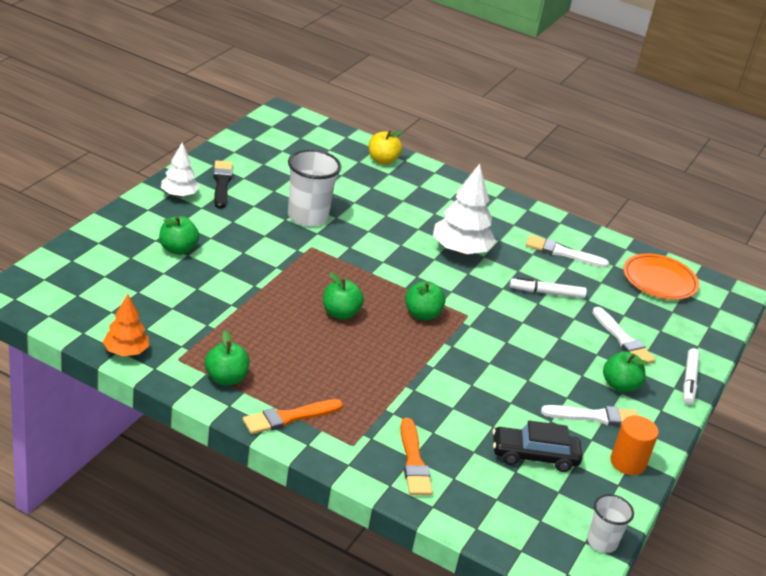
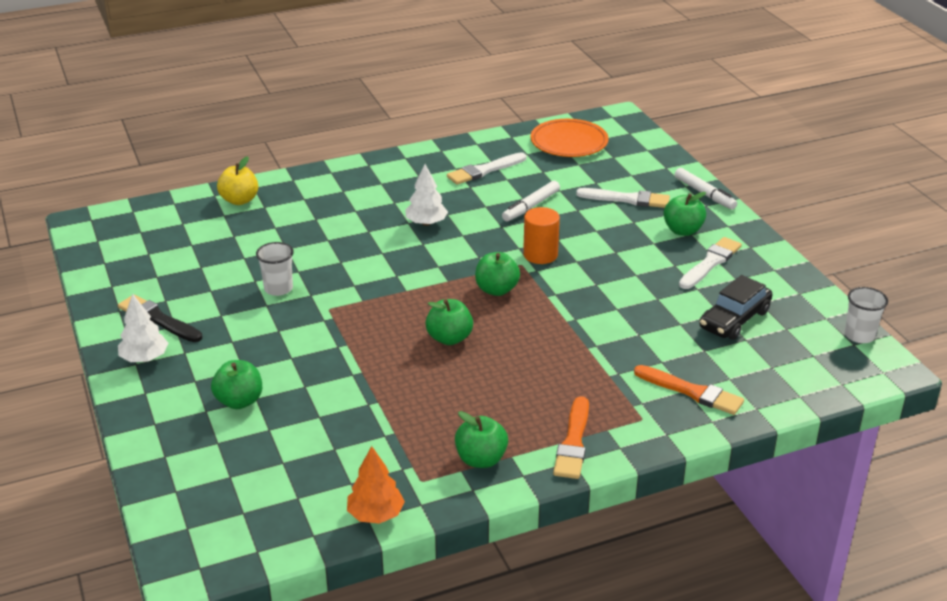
camera: 45 degrees left, 0 degrees up
(307, 217) = (278, 288): white cup -> white cup, size x0.58
(460, 250) = (426, 223): white tree -> white tree, size x0.60
(627, 463) = (777, 275): orange cylinder -> orange cylinder (540, 255)

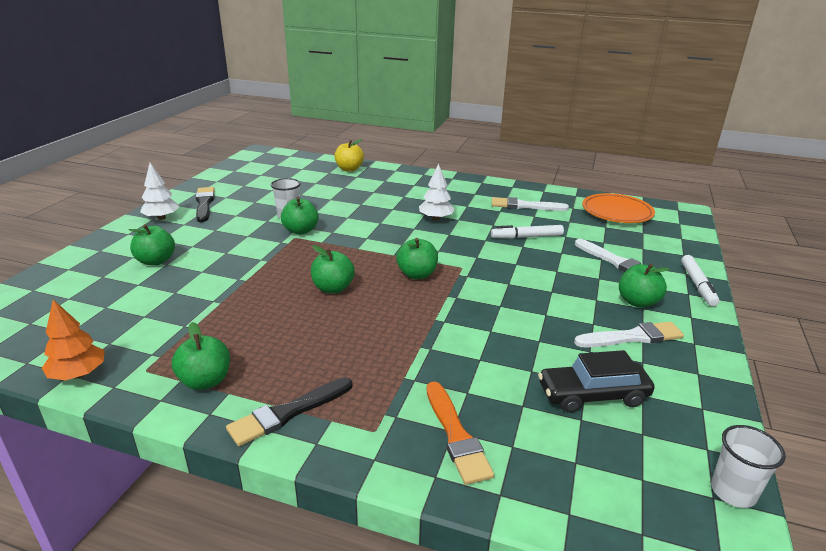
camera: 40 degrees right, 5 degrees down
(322, 299) = (301, 231): none -> green apple
(540, 255) = (486, 267): orange cylinder -> none
(573, 442) = (288, 413): orange brush -> black brush

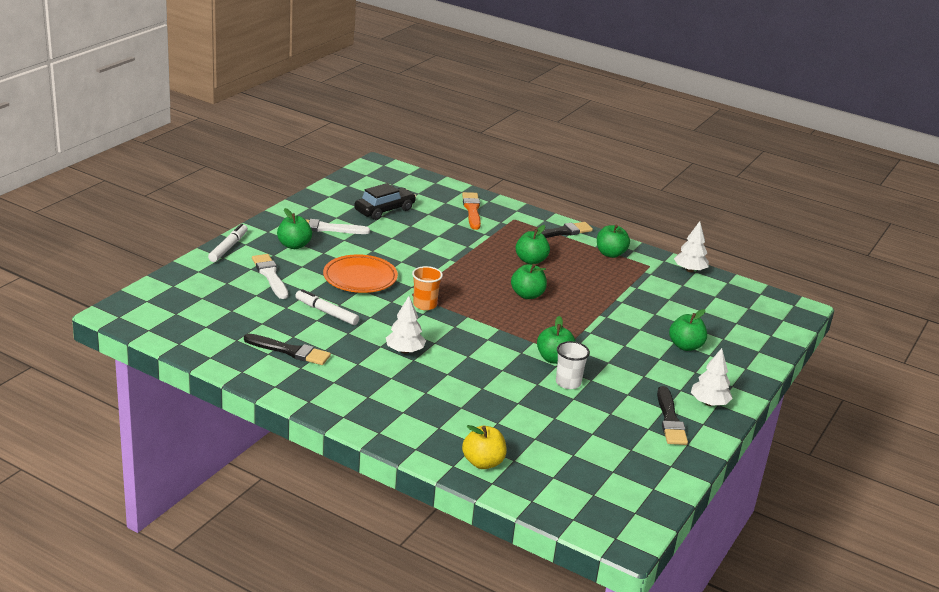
camera: 170 degrees left, 0 degrees up
(78, 374) = (689, 270): orange tree -> white tree
(417, 274) = (454, 294): green apple -> green apple (531, 260)
(441, 258) = (425, 305): none -> orange cup
(525, 206) = (290, 351): white brush -> black brush
(526, 237) = (326, 312): white marker -> white marker turned 150 degrees counterclockwise
(592, 395) = (384, 210): black car -> black car turned 45 degrees counterclockwise
(617, 212) = (195, 324): orange plate -> orange plate (360, 278)
(733, 492) = (355, 174): white cup -> none

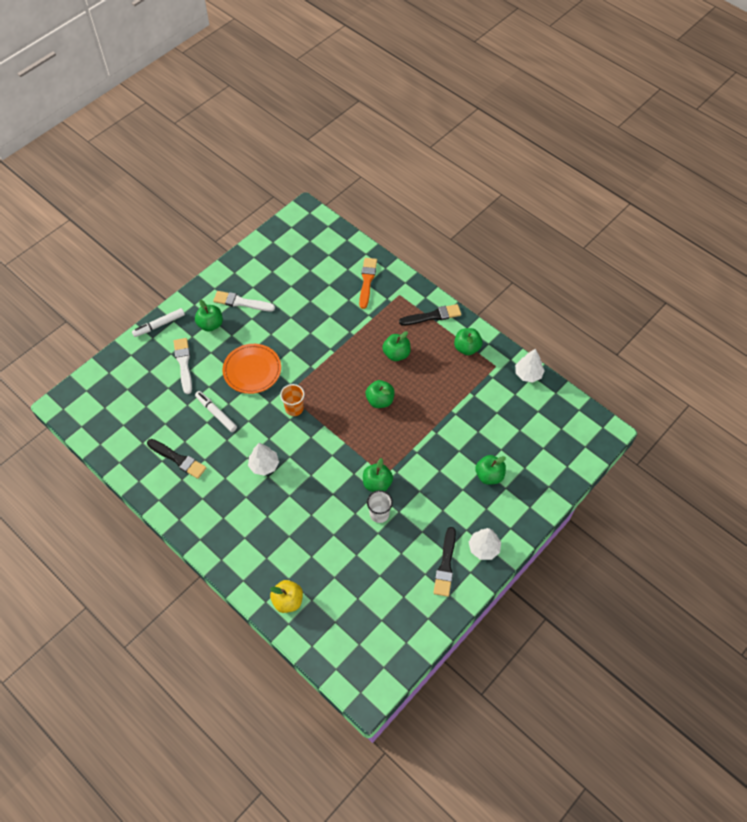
camera: 15 degrees right, 30 degrees up
(228, 247) = (159, 325): white marker -> white marker turned 150 degrees counterclockwise
(384, 210) = (294, 278): black car -> none

